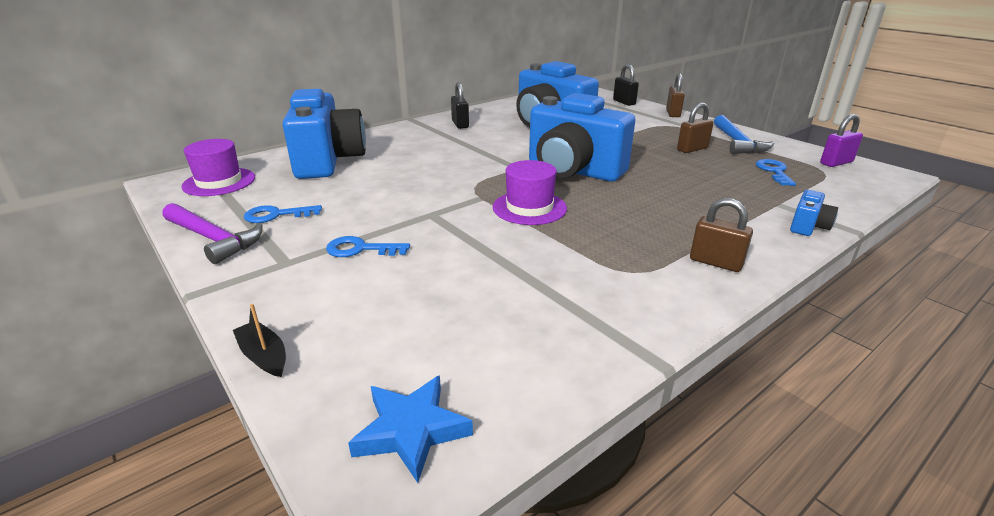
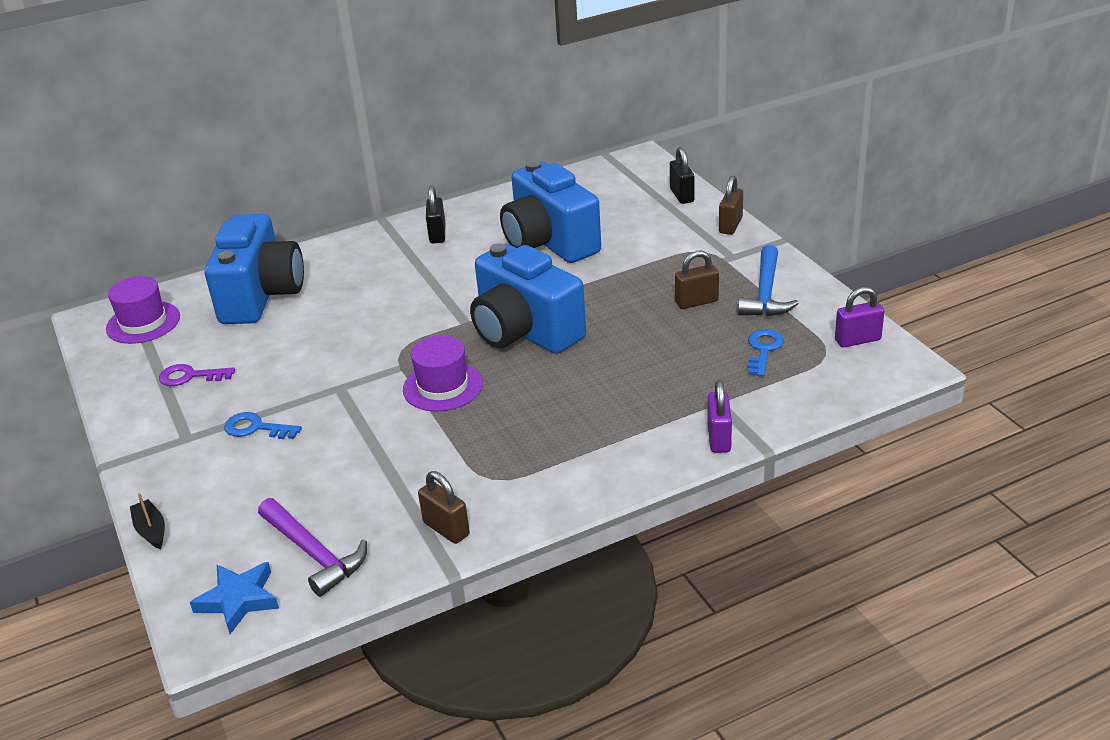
camera: 15 degrees right, 5 degrees up
(213, 239) = (128, 403): purple hammer -> purple hammer (314, 553)
(276, 215) = (190, 376): blue key -> purple key
(715, 262) = (580, 475): brown padlock -> brown padlock (446, 529)
(808, 226) = (719, 438): blue camera -> purple padlock

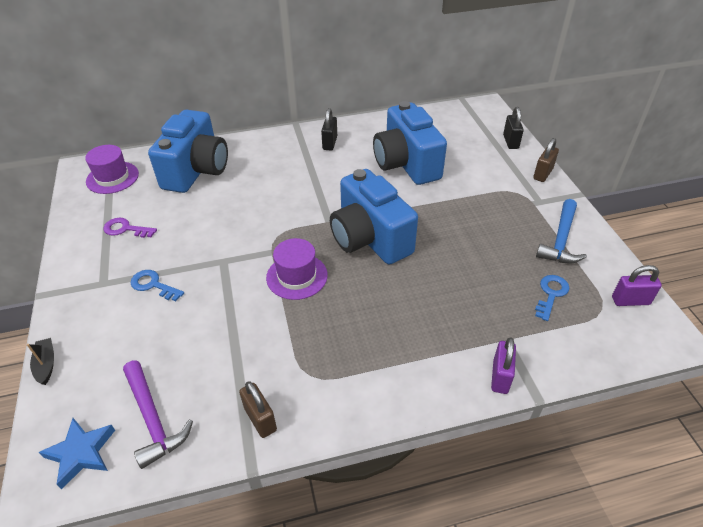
camera: 10 degrees right, 10 degrees up
(696, 302) = (505, 237): brown padlock -> none

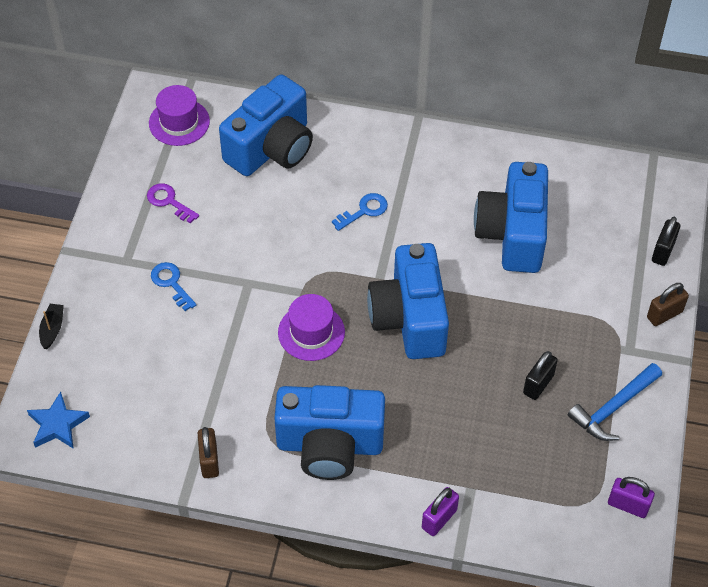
camera: 25 degrees right, 10 degrees up
(153, 419) = (123, 420): purple hammer -> none
(330, 143) = (442, 165): black padlock -> black padlock (538, 384)
(366, 356) = (329, 445): none -> blue camera
(551, 294) = (552, 463): blue key -> blue key (364, 211)

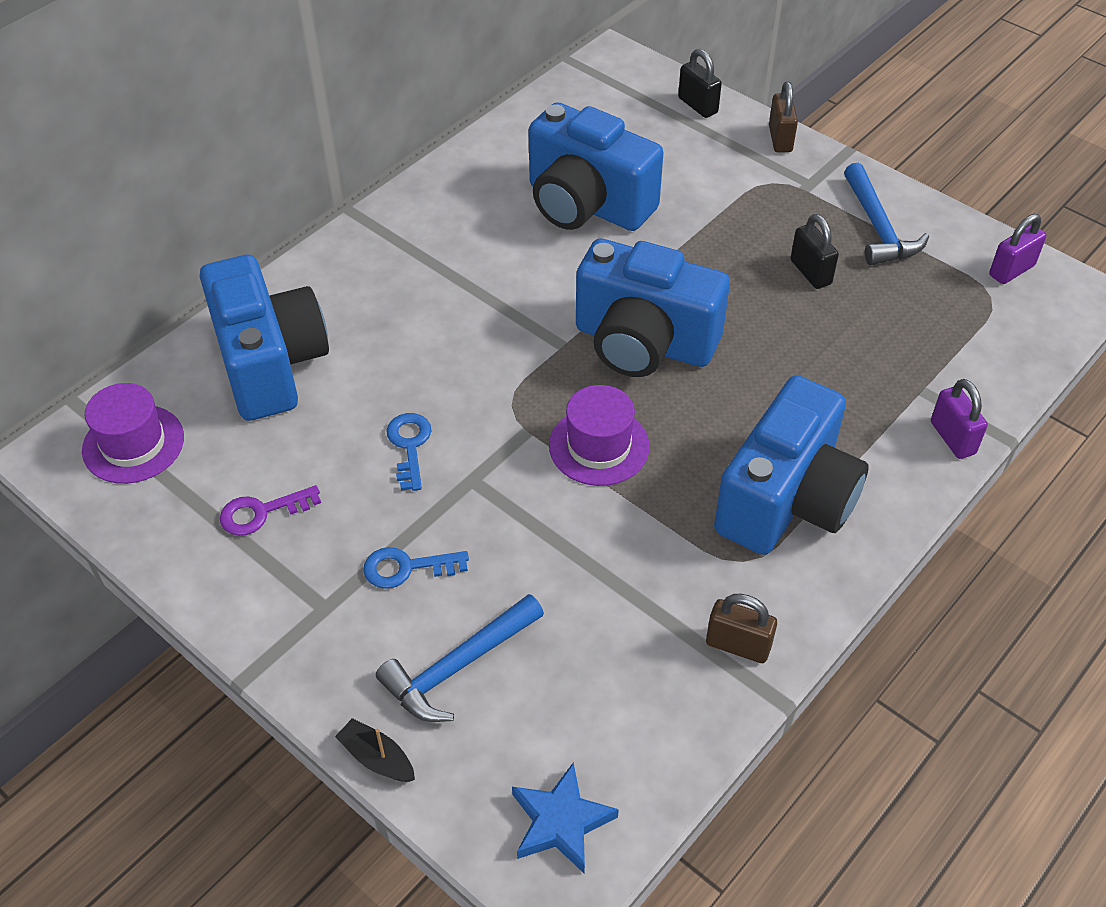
camera: 60 degrees left, 5 degrees down
(123, 337) = (458, 666): none -> blue hammer
(364, 211) = (448, 316): blue key -> blue key (409, 446)

